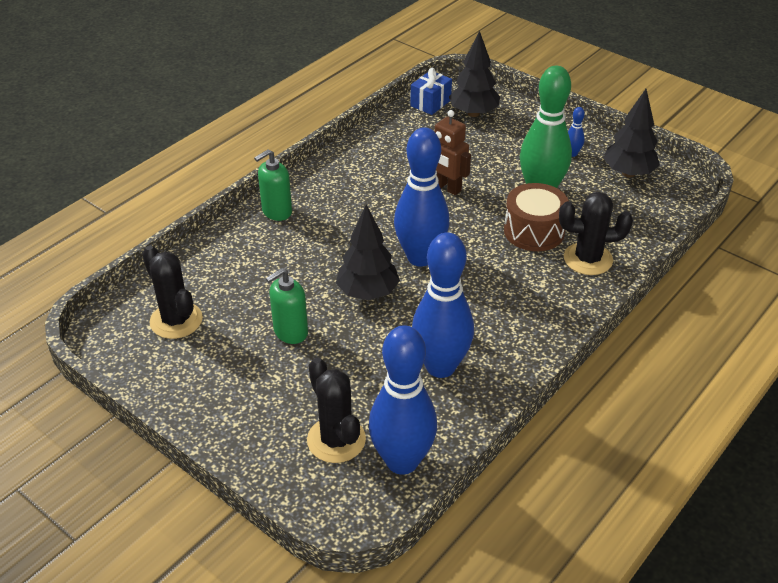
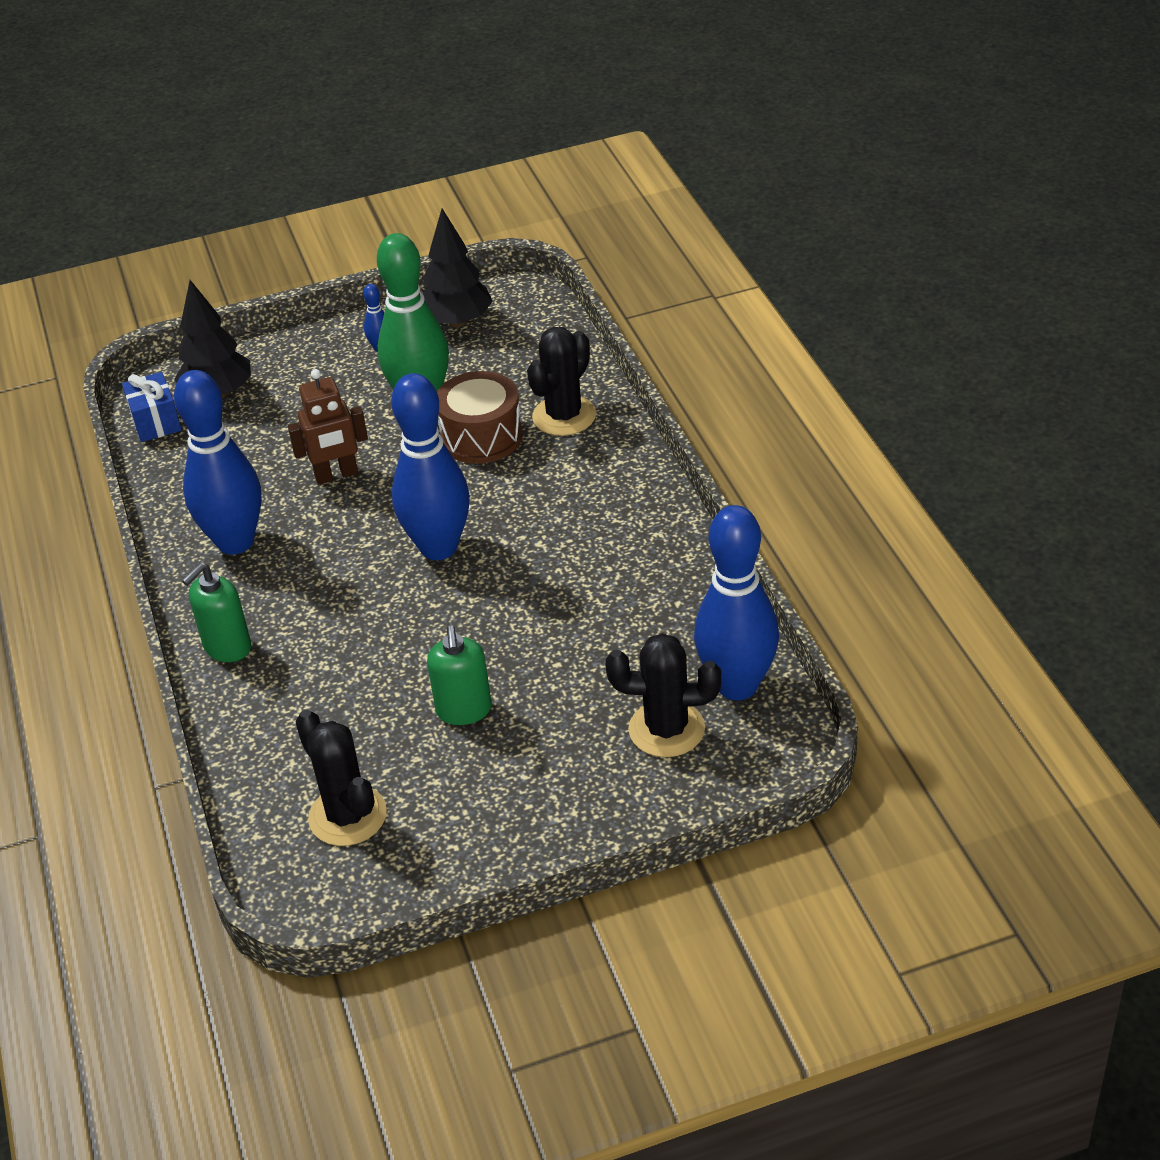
camera: 55 degrees left, 0 degrees up
(176, 320) = (347, 816): black cactus -> black cactus turned 60 degrees clockwise
(276, 212) = (227, 647): green soap dispenser -> green soap dispenser turned 45 degrees clockwise
(367, 293) = (457, 616): black tree -> none
(440, 367) = (627, 601): blue bowling pin -> blue bowling pin (235, 542)

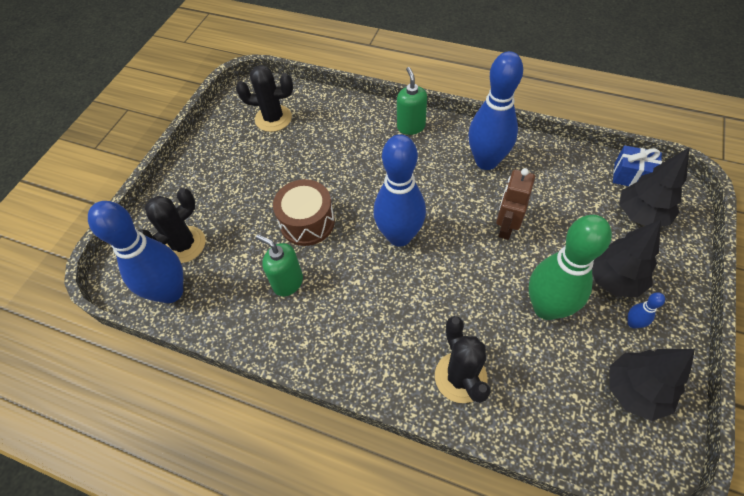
camera: 130 degrees right, 15 degrees up
(336, 377) = (614, 280): none -> black tree
(464, 710) = (282, 182): green soap dispenser -> green soap dispenser (288, 282)
(481, 437) = (480, 317): brown drum -> brown drum (307, 222)

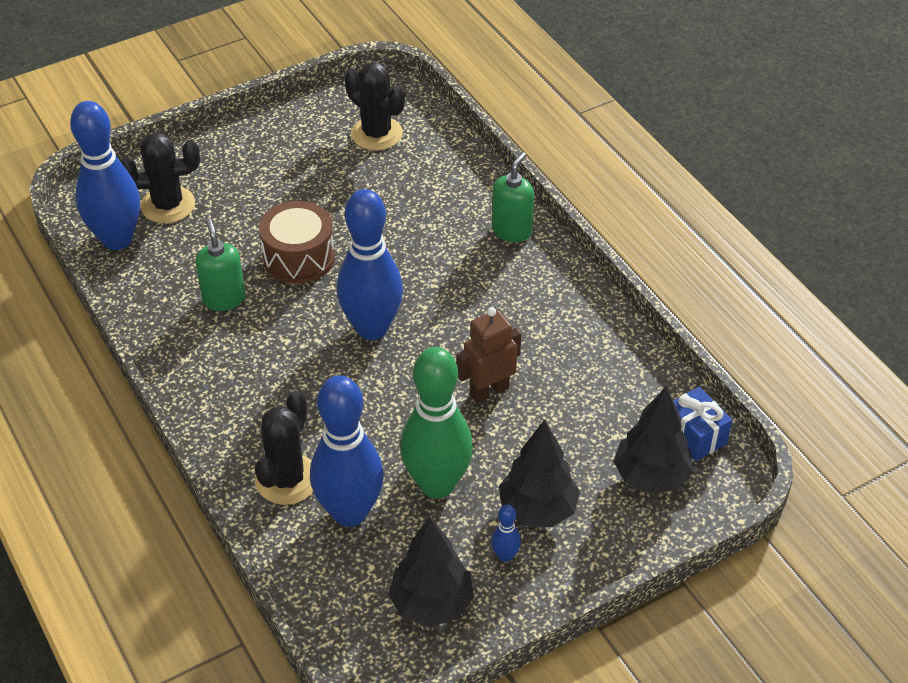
camera: 35 degrees right, 10 degrees down
(486, 161) = (550, 317): blue bowling pin -> blue bowling pin (350, 512)

